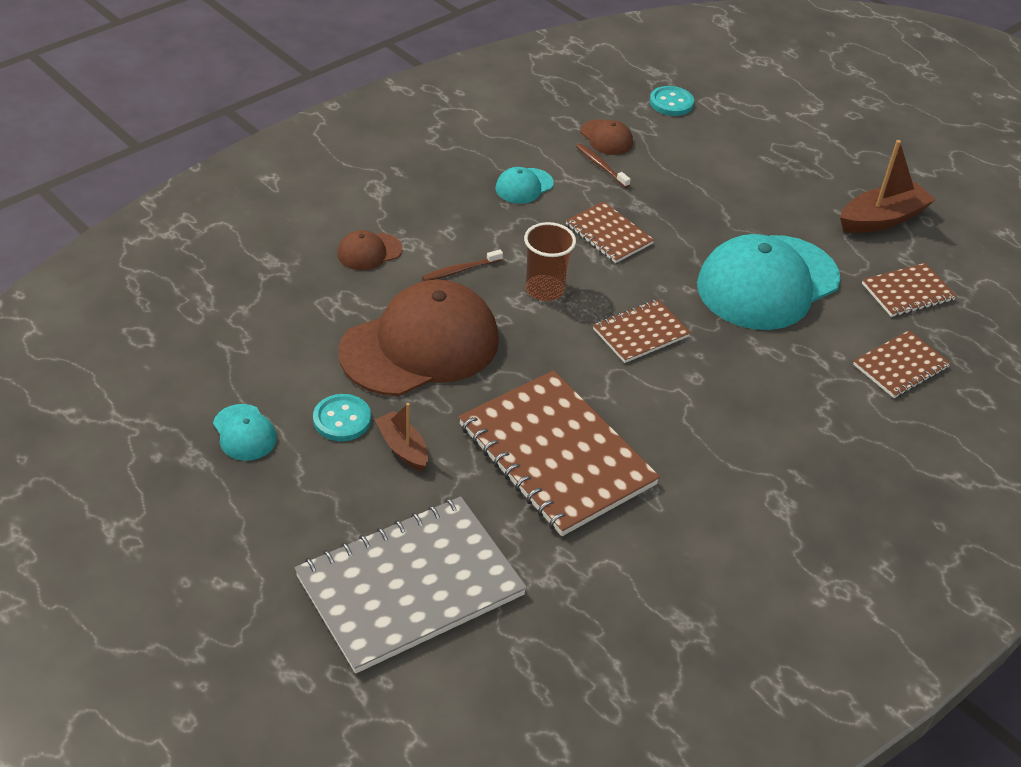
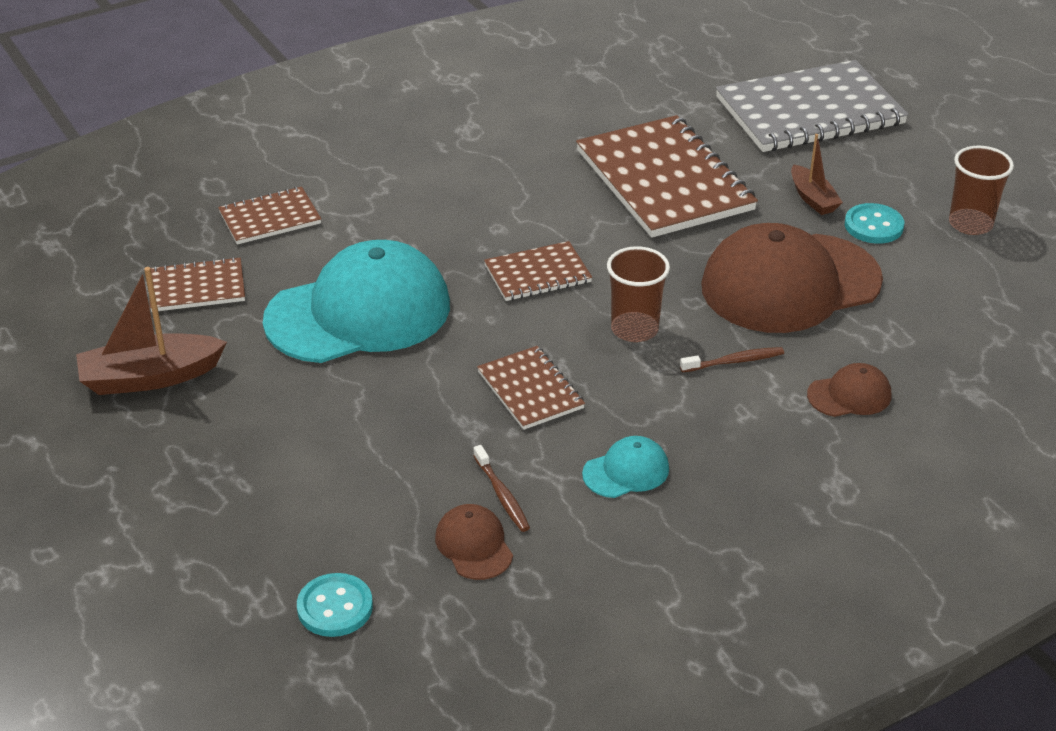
camera: 165 degrees left, 5 degrees down
(244, 433) = (970, 224): turquoise cap -> brown cup

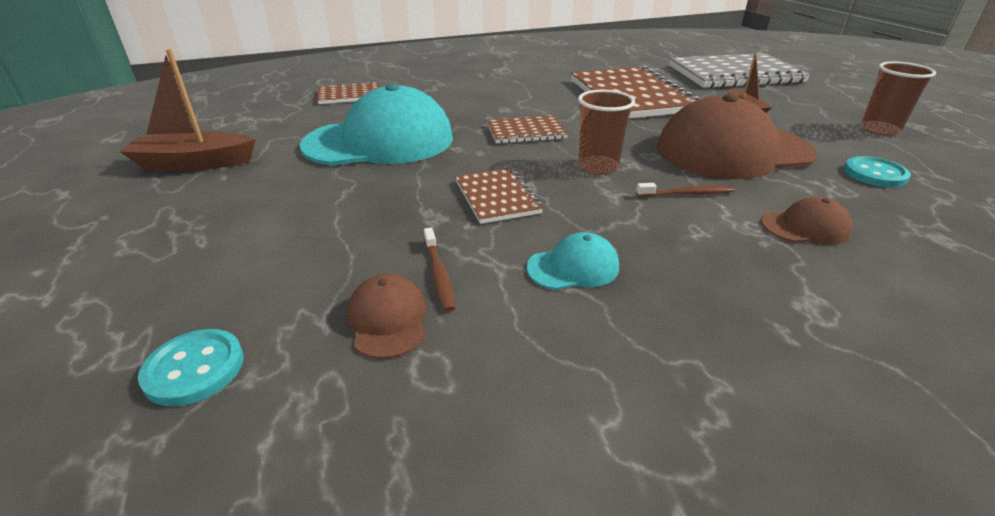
camera: 10 degrees right, 5 degrees down
(196, 288) = (274, 121): brown notebook -> none
(873, 226) = (797, 125): turquoise button -> turquoise button (874, 174)

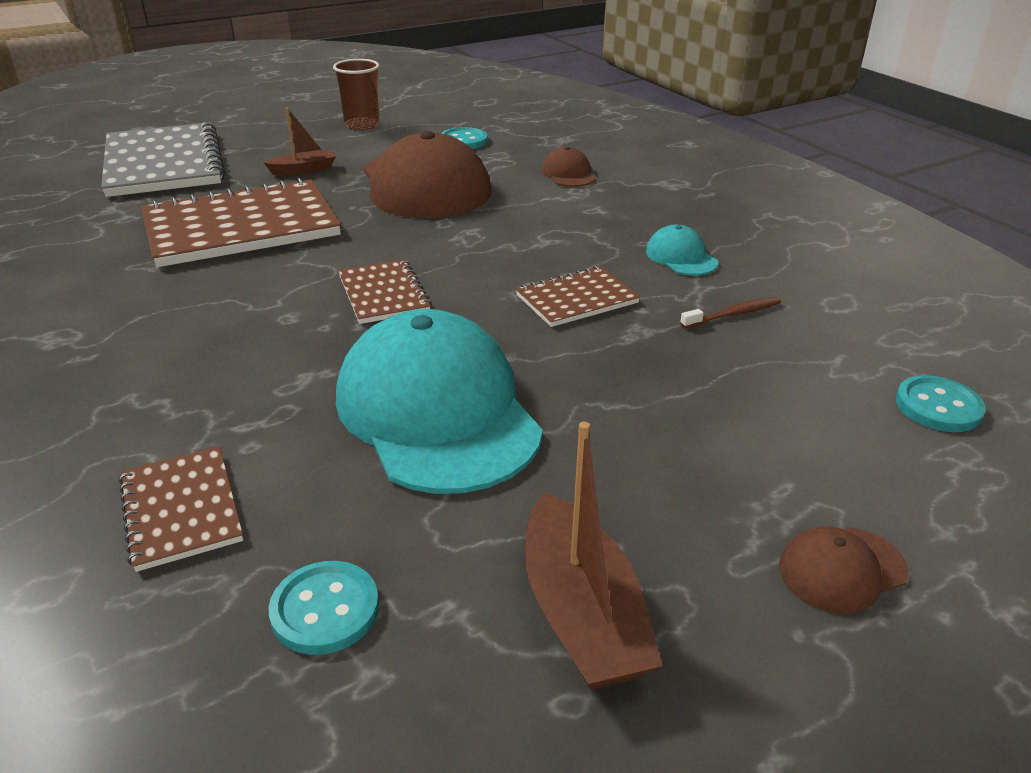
camera: 100 degrees left, 0 degrees up
(263, 117) = (325, 610): none -> turquoise button
(388, 319) = (807, 328): brown cap -> brown cap (842, 569)
(598, 167) = (482, 248): brown cup -> none
(687, 193) = (529, 210): brown toothbrush -> none

